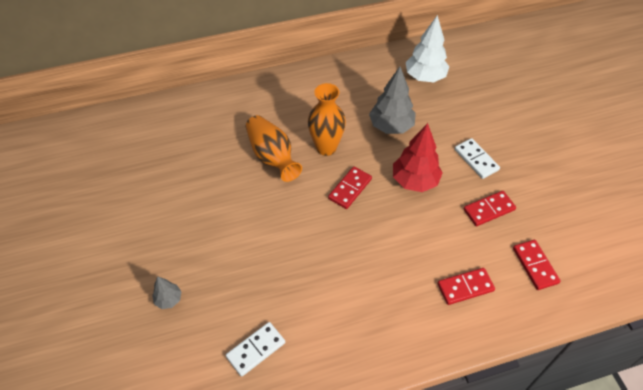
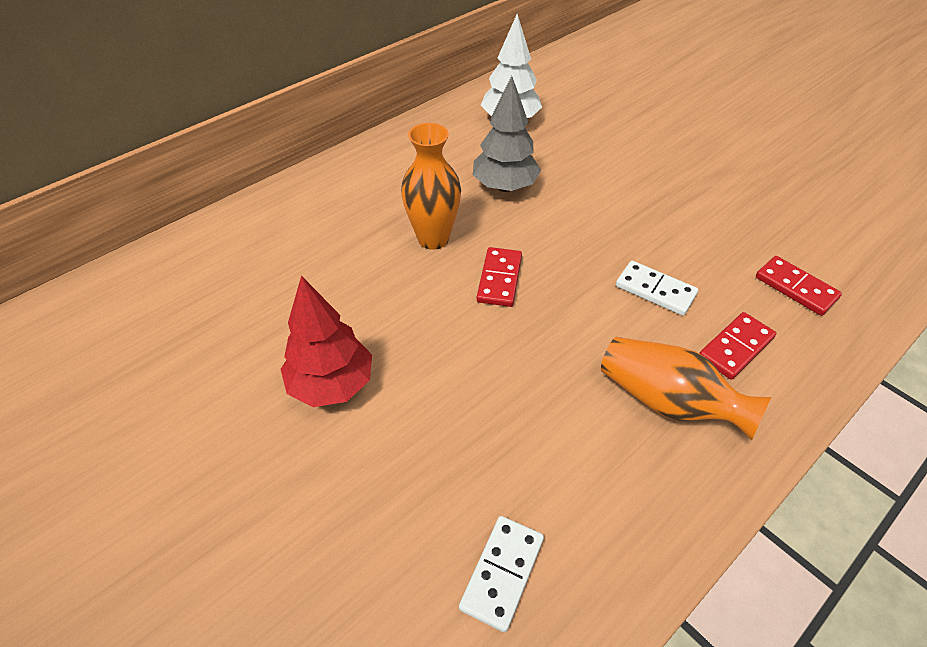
camera: 25 degrees left, 5 degrees down
(168, 299) = (303, 556): grey tree -> none
(272, 157) = (361, 275): orange vase -> orange vase (668, 402)
(414, 181) = (579, 240): red tree -> red tree (331, 385)
(476, 159) = (636, 191): white domino -> white domino (655, 290)
(489, 210) = (693, 242): red domino -> none

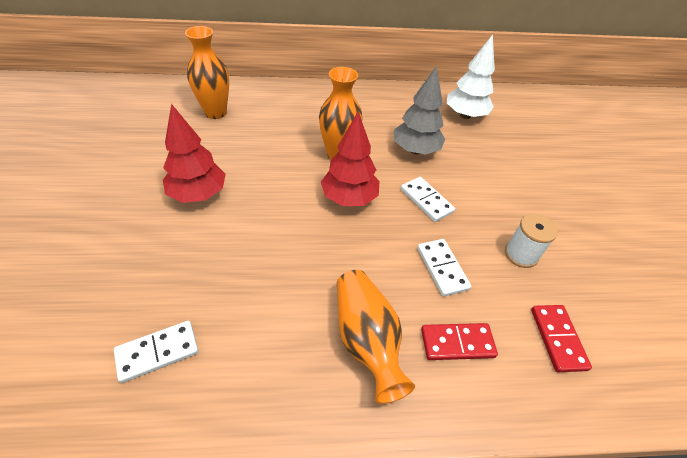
camera: 35 degrees right, 0 degrees up
(225, 276) = (215, 113): none -> orange vase
(499, 279) = (349, 198): red domino -> red tree
(572, 234) = (426, 201): none -> white domino
(699, 233) = (521, 254): none -> white spool

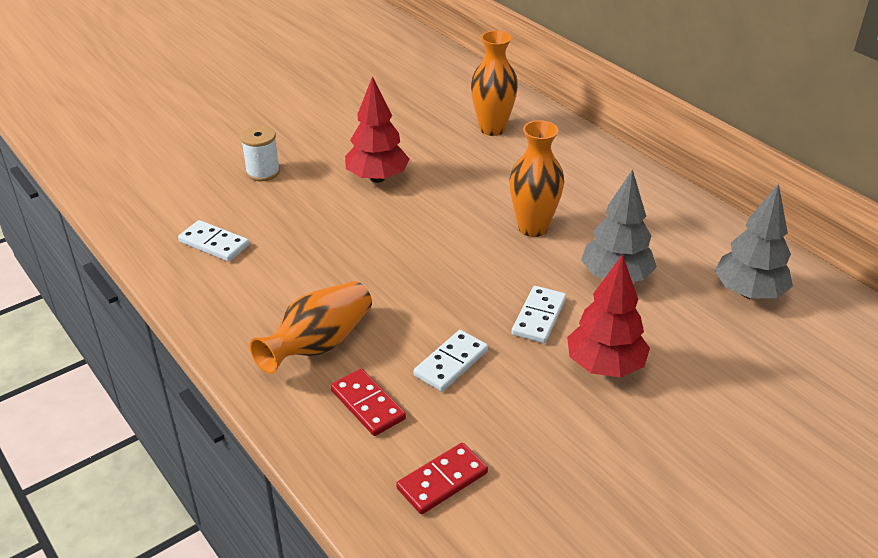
camera: 60 degrees right, 10 degrees down
(349, 198) = (476, 263): red tree -> red tree (604, 366)
(465, 115) = (749, 293): white tree -> grey tree
(521, 254) = (538, 419): white spool -> white spool (263, 172)

